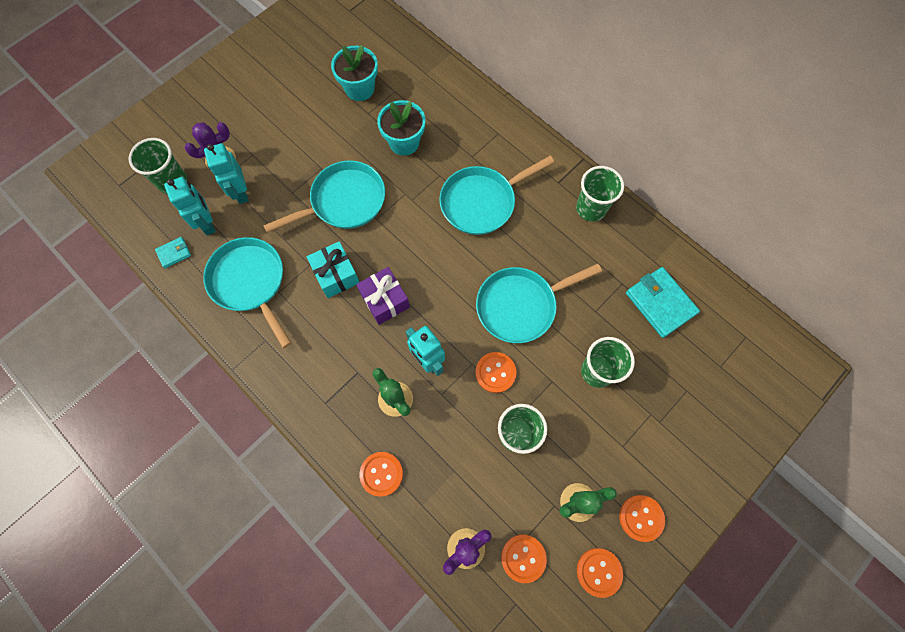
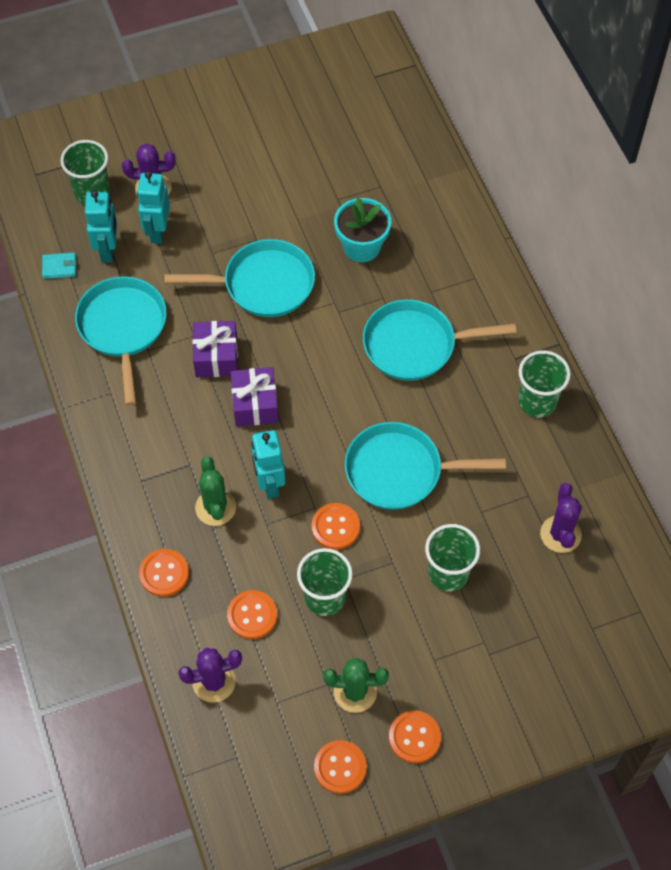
camera: 25 degrees right, 10 degrees down
(336, 275) = (216, 357): turquoise gift -> purple gift
(359, 89) = (342, 169): turquoise flower pot -> none
(523, 558) = (268, 718): orange button -> orange button (252, 615)
(660, 303) = (560, 534): turquoise wallet -> purple cactus

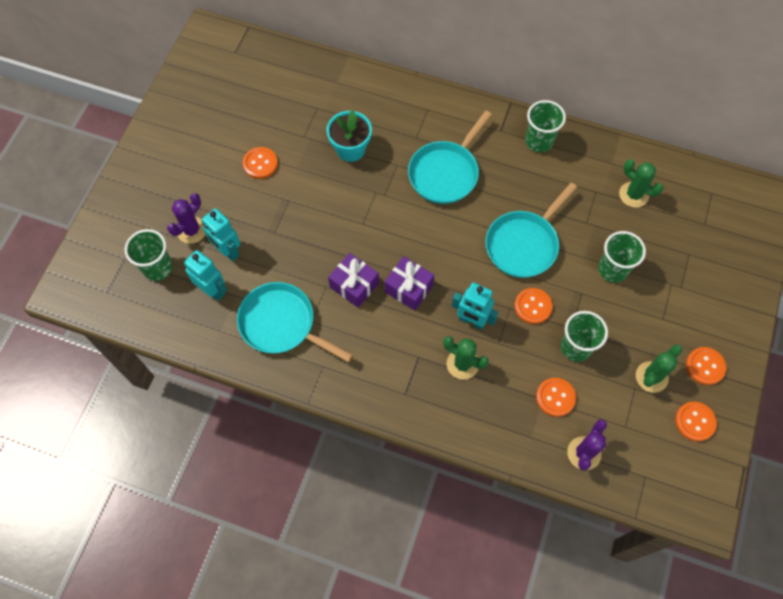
camera: 50 degrees left, 5 degrees up
(59, 267) = (196, 329): turquoise wallet -> none
(164, 573) = (484, 428): orange button -> orange button (260, 164)
(263, 284) = (325, 221): turquoise pan -> none
(560, 534) = (633, 194): purple cactus -> green cactus

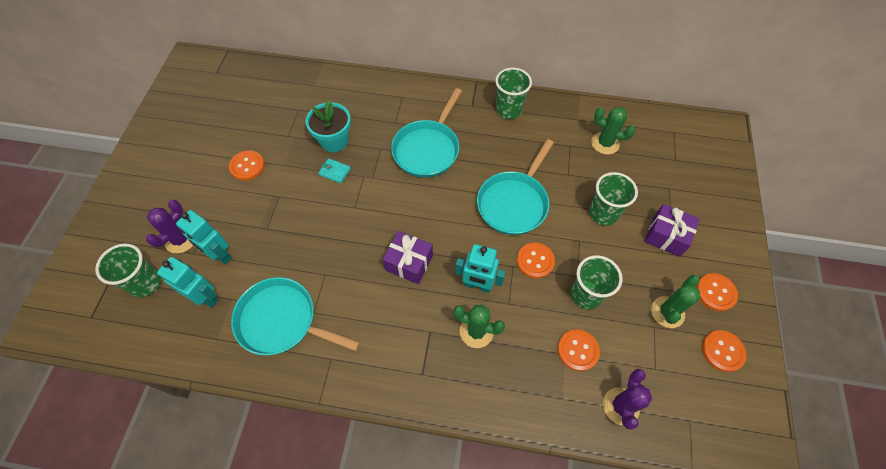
camera: 10 degrees left, 5 degrees down
(347, 183) = (335, 172): none -> turquoise wallet
(354, 285) = (353, 268): purple gift -> purple gift (666, 236)

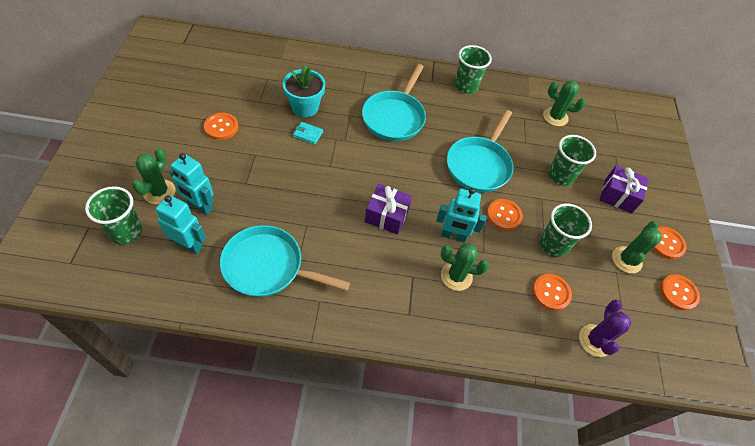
camera: 10 degrees left, 5 degrees down
(181, 239) = (159, 192): purple cactus -> green cactus

